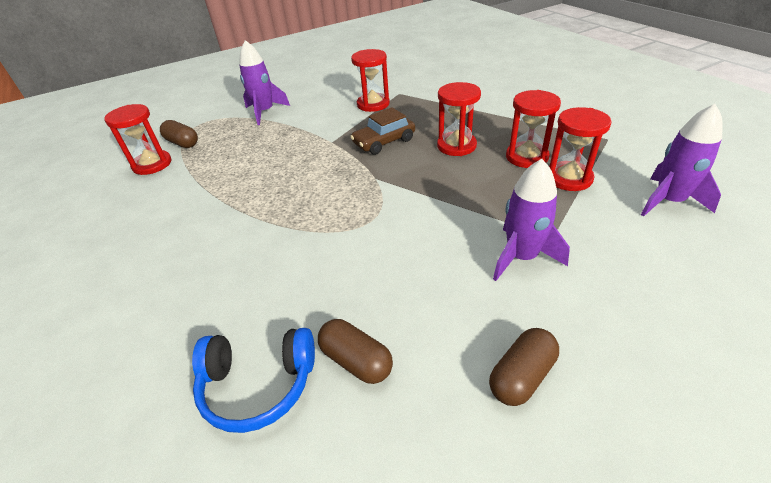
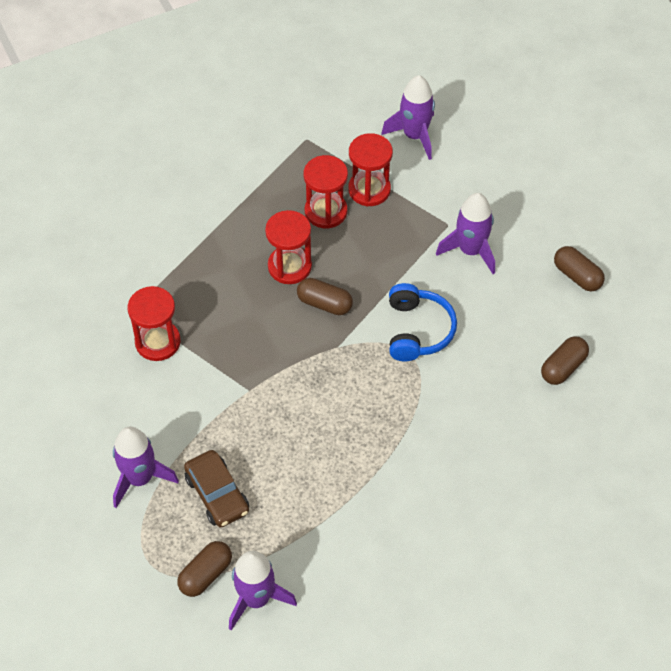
camera: 90 degrees left, 15 degrees up
(152, 164) = (256, 599): red hourglass -> purple rocket
(258, 384) = (580, 427): blue headphones -> blue headphones (417, 330)
(384, 142) = (263, 335): brown car -> brown car (217, 494)
(421, 166) = (324, 304): none -> brown capsule

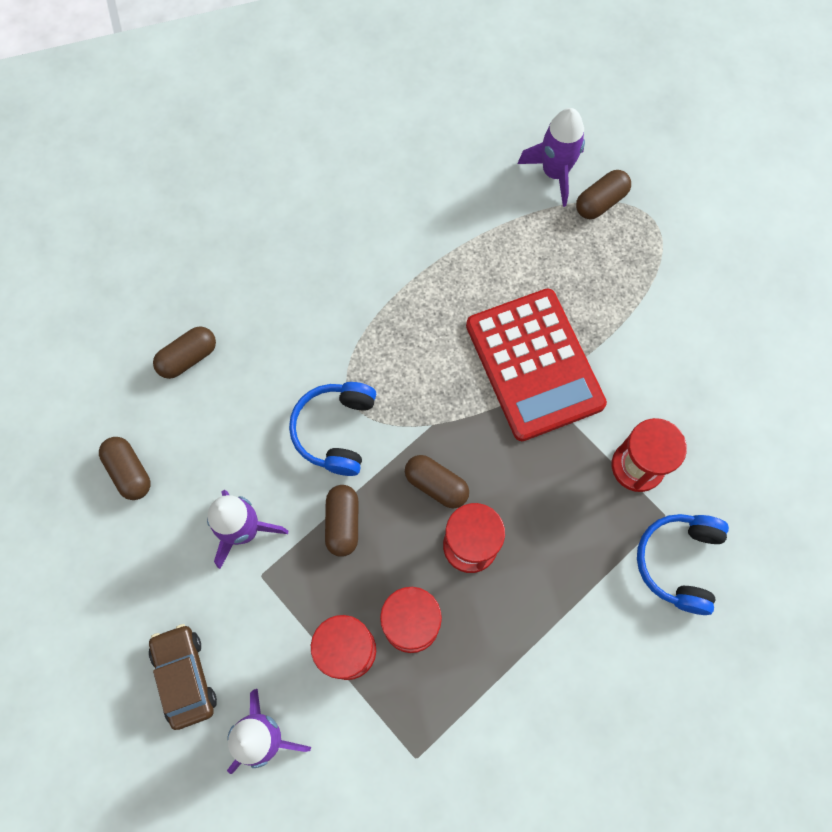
camera: 170 degrees left, 15 degrees up
(121, 279) = (679, 562): none -> blue headphones
(140, 478) = (662, 306): purple rocket -> none
(217, 494) = (583, 277): brown car -> brown car (185, 676)
(254, 409) = (534, 364): none -> red calculator
(394, 266) = (342, 523): none -> brown capsule

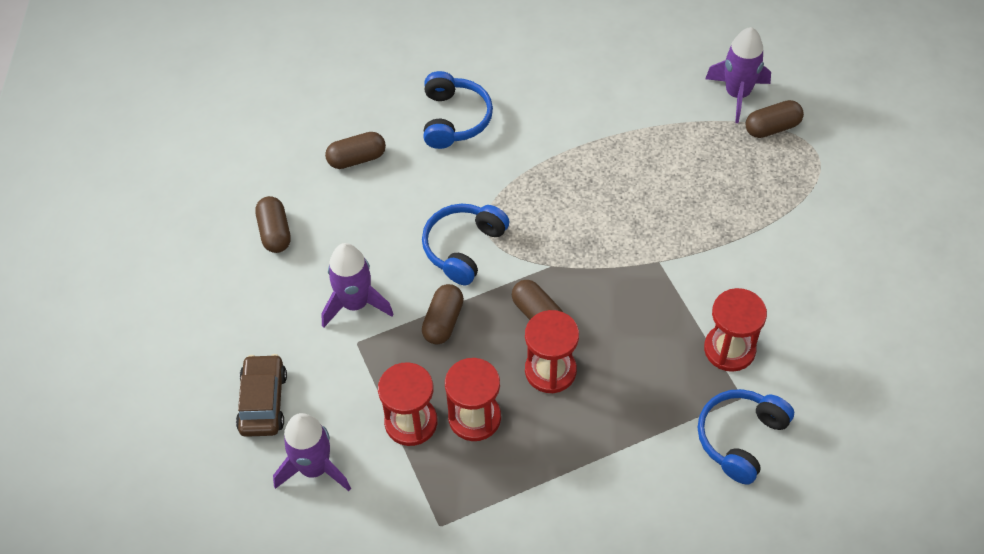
camera: 20 degrees right, 15 degrees down
(276, 281) = (454, 119): none -> blue headphones
(534, 364) = (662, 242): red calculator -> none

